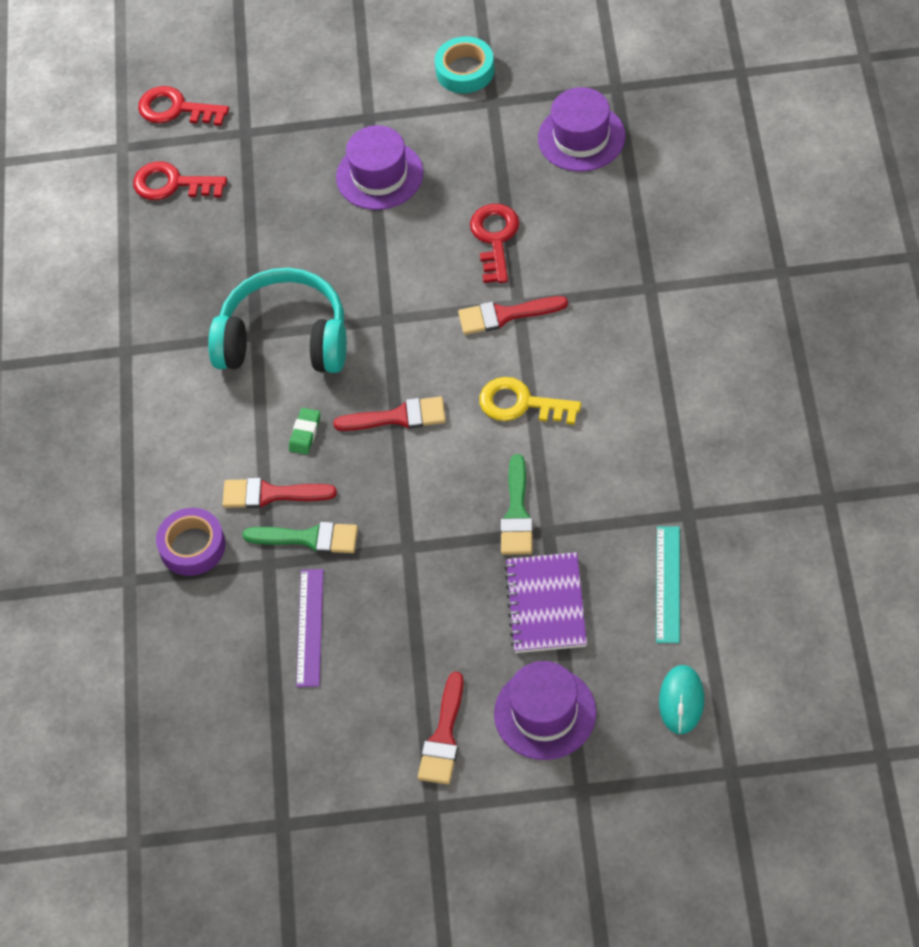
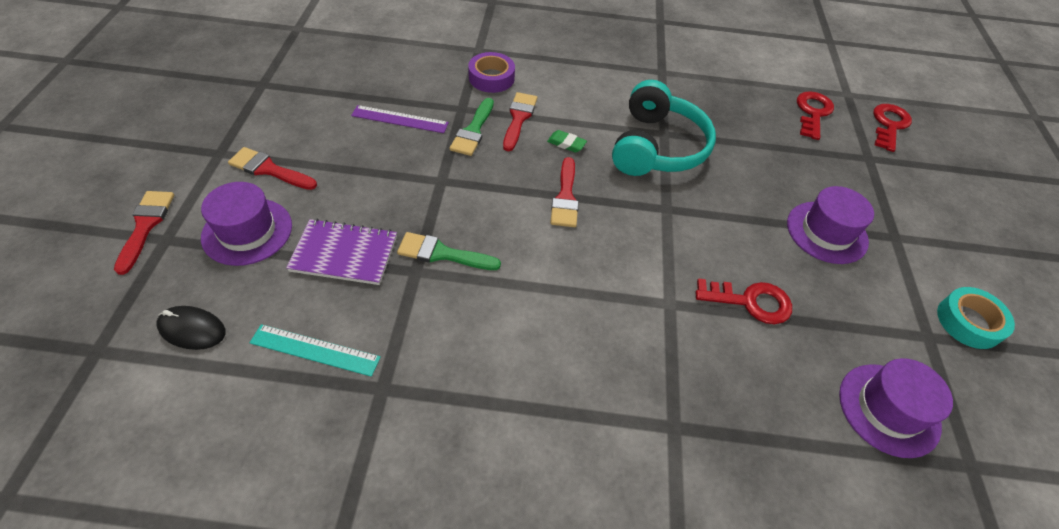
camera: 90 degrees right, 5 degrees down
(505, 315) = (657, 290): red brush -> red brush (145, 226)
(521, 404) = (555, 281): yellow key -> none
(681, 701) = (192, 329): turquoise mouse -> black mouse

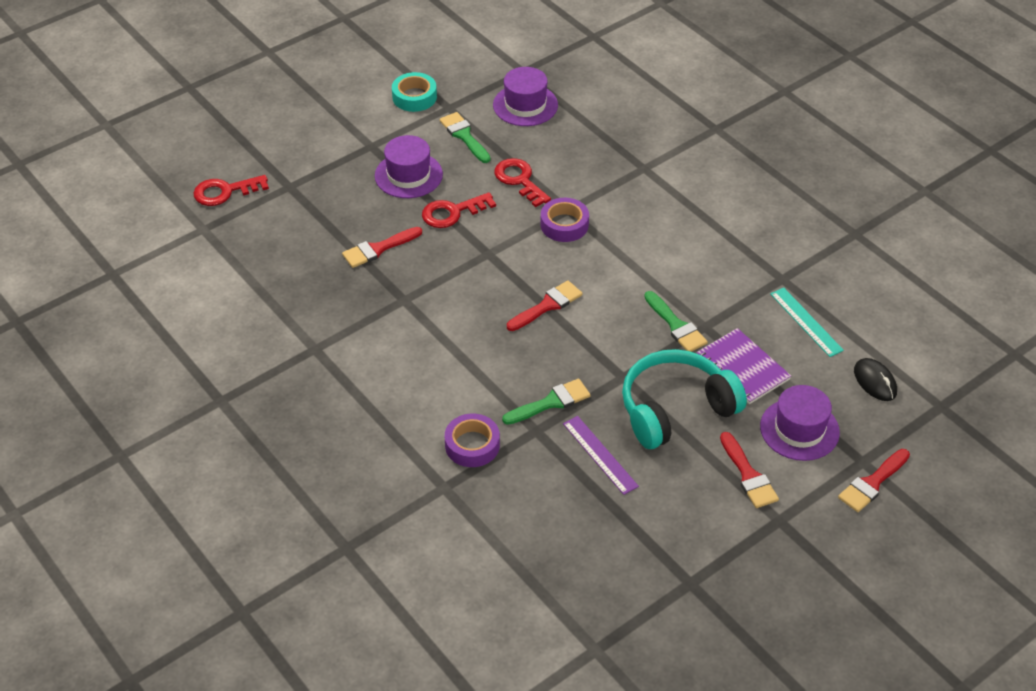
camera: 130 degrees left, 5 degrees down
(518, 118) = (500, 389): red brush -> red brush (378, 249)
(566, 143) = (491, 342): green eraser -> none
(651, 283) = (564, 225): none -> purple tape
(656, 147) = (427, 294): turquoise headphones -> turquoise headphones (676, 409)
(813, 113) = (261, 236): red key -> red key (452, 212)
(863, 312) = (464, 136): none -> green brush

